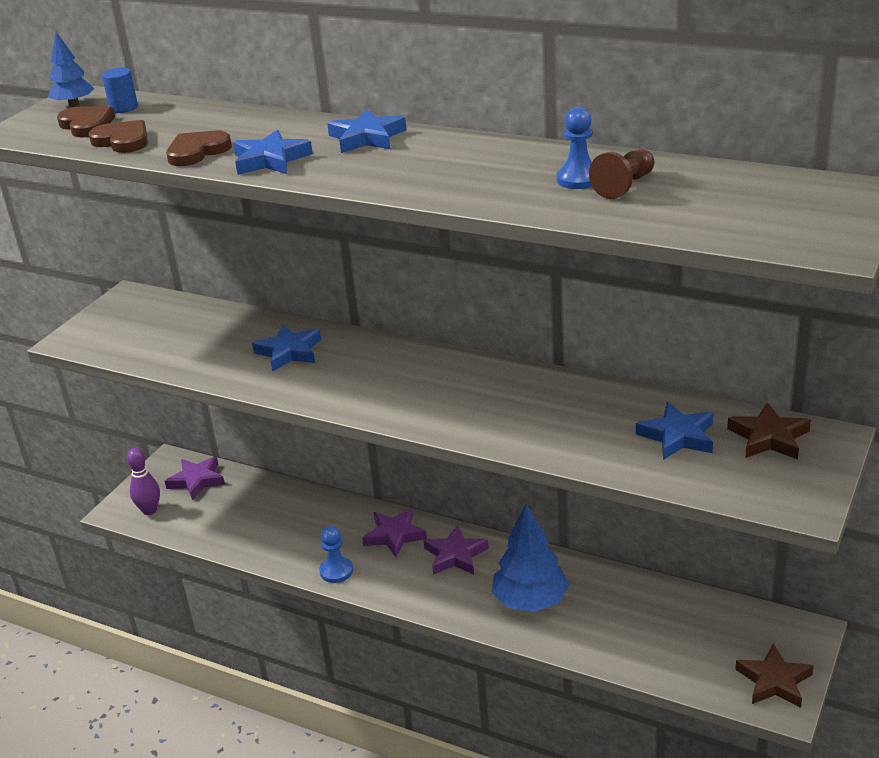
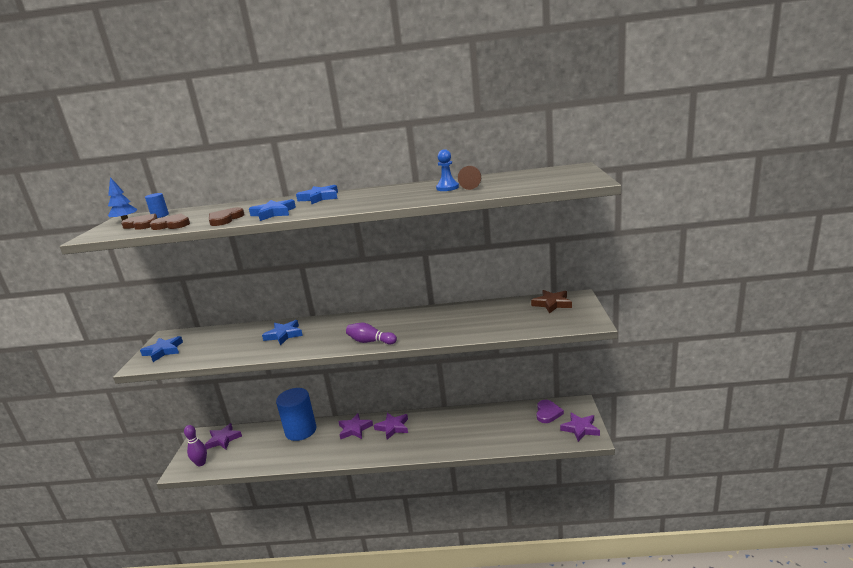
camera: 25 degrees left, 10 degrees down
(313, 507) = (301, 430): none -> blue cylinder
(336, 571) = (332, 456): blue pawn -> none
(406, 412) = (370, 341): none -> purple bowling pin
(530, 601) = (444, 435): blue tree -> none
(678, 436) = (512, 314): blue star -> blue star (163, 351)
(736, 628) = (548, 413): none -> purple heart
(774, 681) = (580, 429): brown star -> purple star

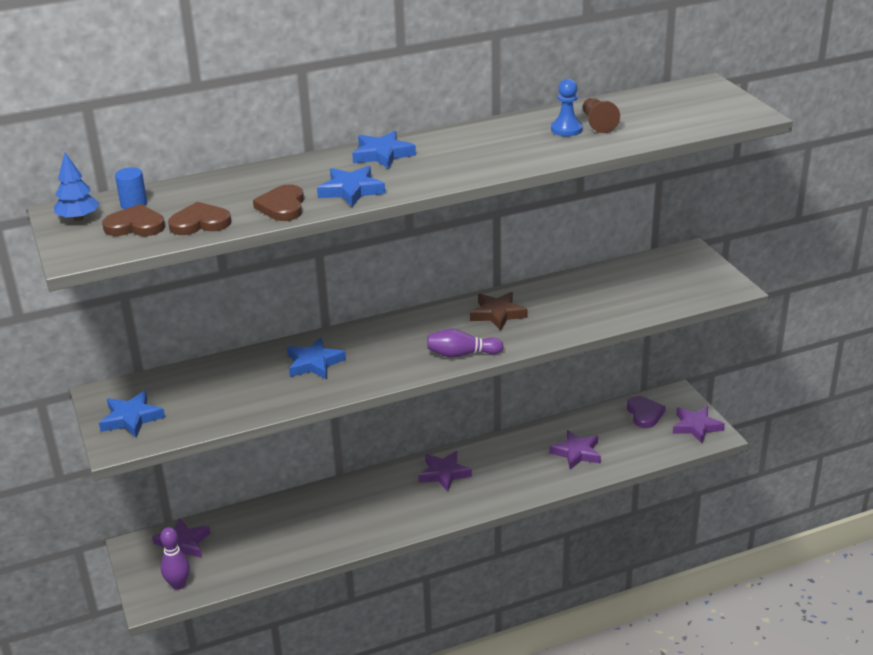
camera: 25 degrees left, 10 degrees up
(301, 430) = (303, 506): blue cylinder -> none
(354, 429) = (387, 487): purple star -> purple star (576, 453)
(552, 304) = (665, 266): brown star -> brown star (497, 314)

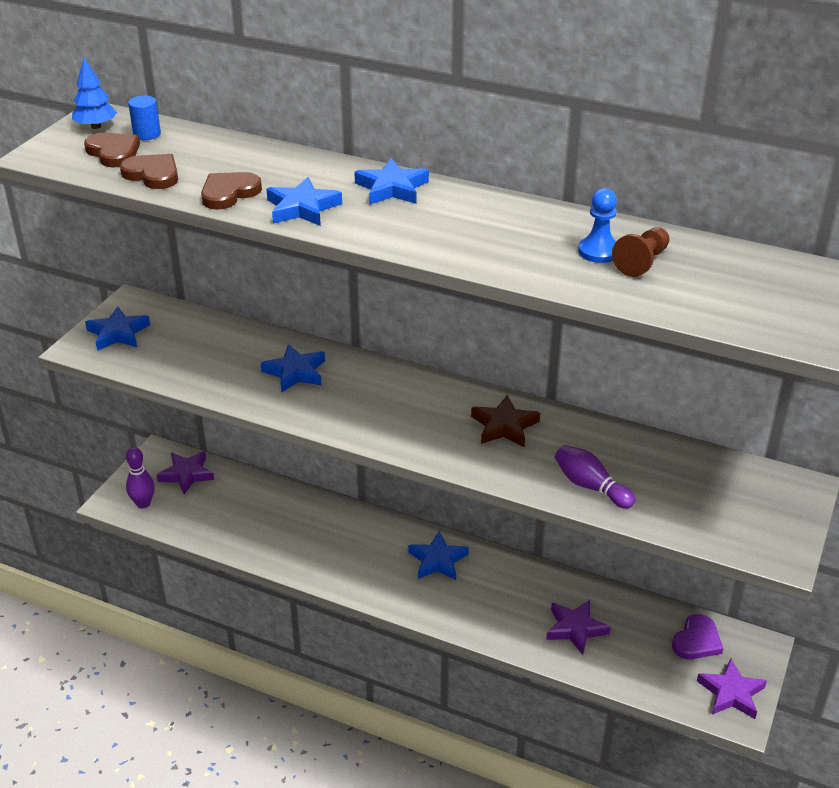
camera: 45 degrees right, 5 degrees up
(444, 474) = (437, 560): purple star -> blue star
(461, 354) = (413, 443): purple bowling pin -> purple bowling pin (590, 486)

